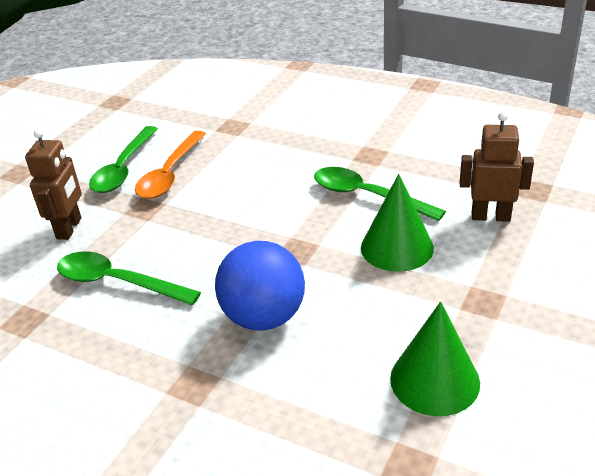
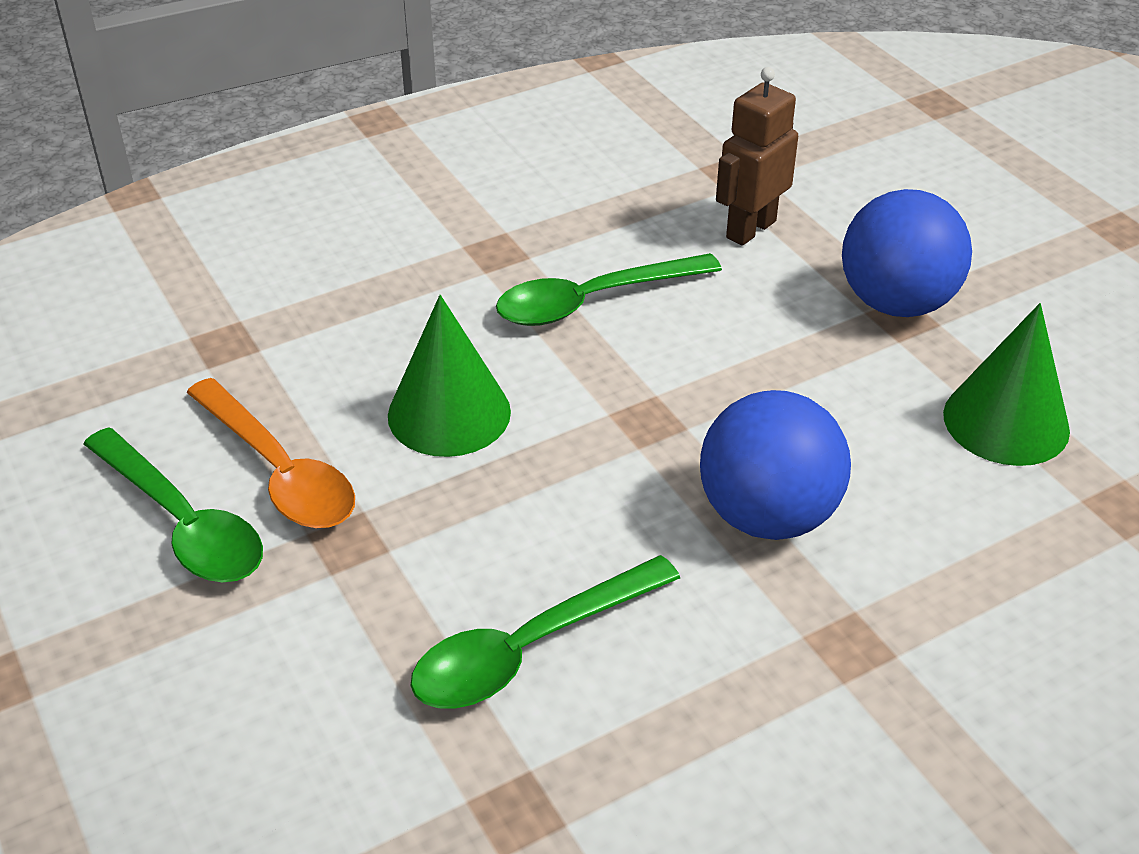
camera: 60 degrees left, 5 degrees up
(69, 228) = (297, 662): brown robot -> none
(397, 247) = (735, 331): green cone -> green cone (449, 413)
(493, 294) = (896, 303): none -> blue ball

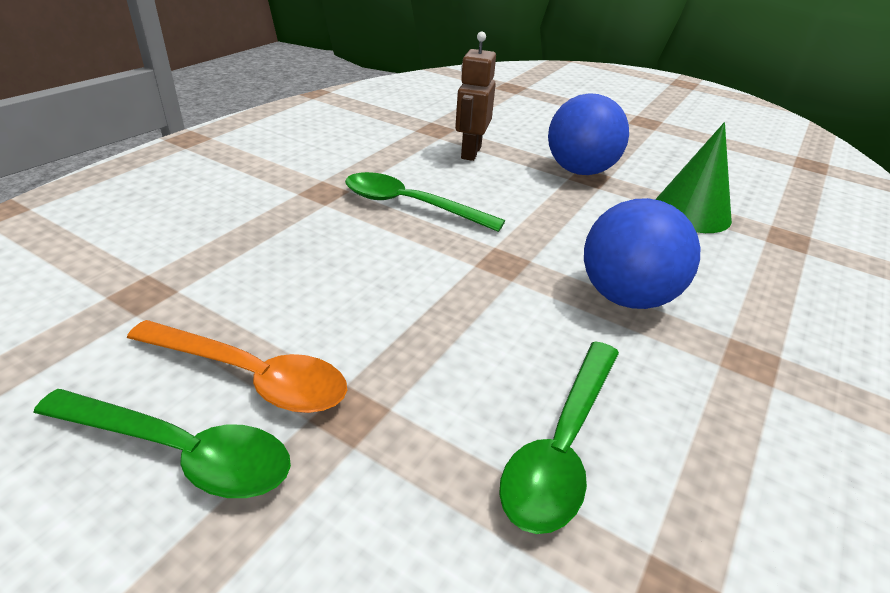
camera: 30 degrees left, 5 degrees down
(449, 413) = (364, 294): green cone -> none
(592, 301) = (409, 205): green spoon -> green spoon turned 75 degrees clockwise

